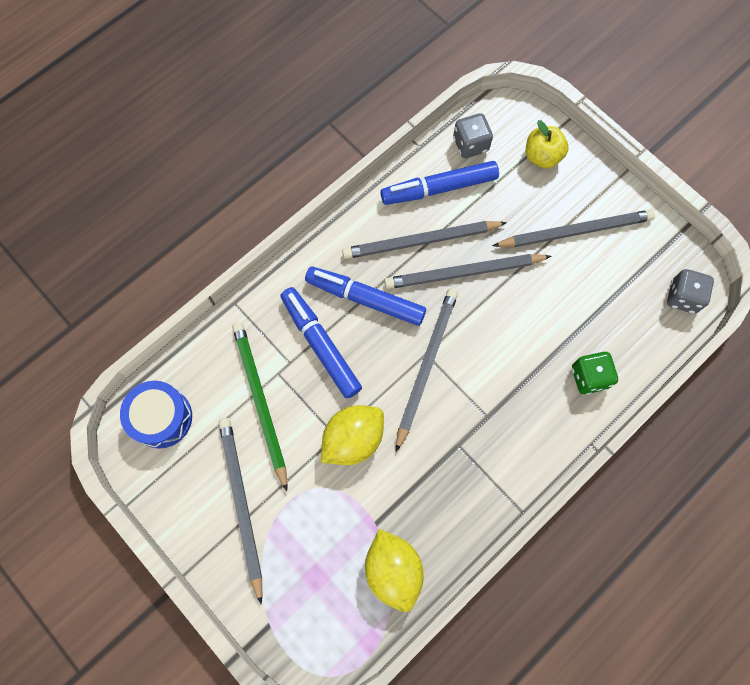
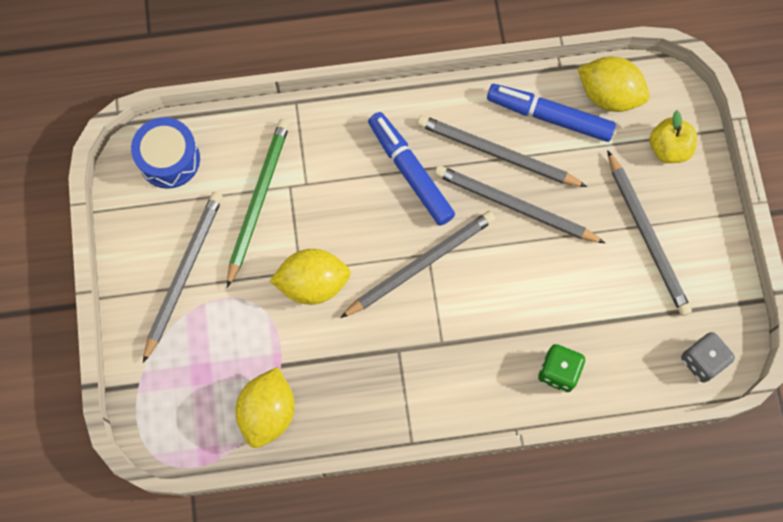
camera: 35 degrees right, 0 degrees up
(321, 345) = (343, 186): blue marker -> none
(470, 144) = (609, 95): grey dice -> yellow lemon
(575, 231) = (647, 236): grey pencil -> grey pencil turned 45 degrees clockwise

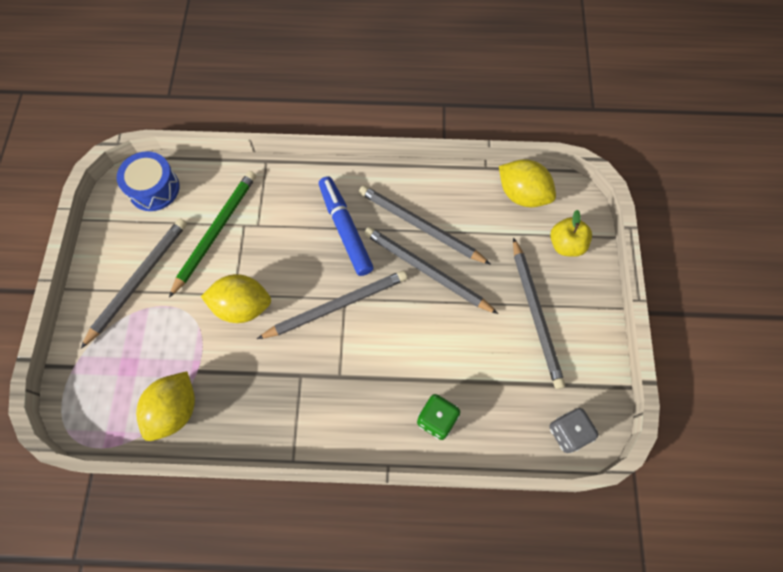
camera: 10 degrees right, 5 degrees down
(549, 116) = (470, 203): blue marker -> none

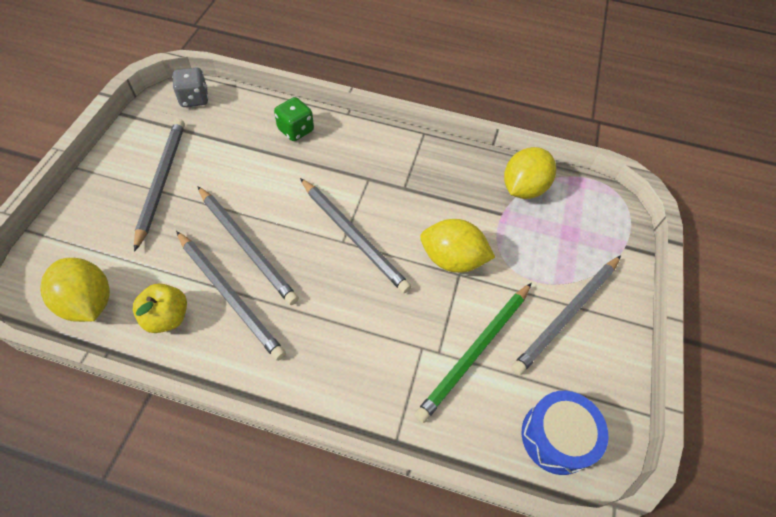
camera: 170 degrees left, 10 degrees down
(336, 305) = (353, 236): grey pencil -> grey pencil turned 120 degrees counterclockwise
(345, 229) = (318, 314): blue marker -> none
(566, 244) = (83, 235): yellow apple -> yellow apple (167, 317)

